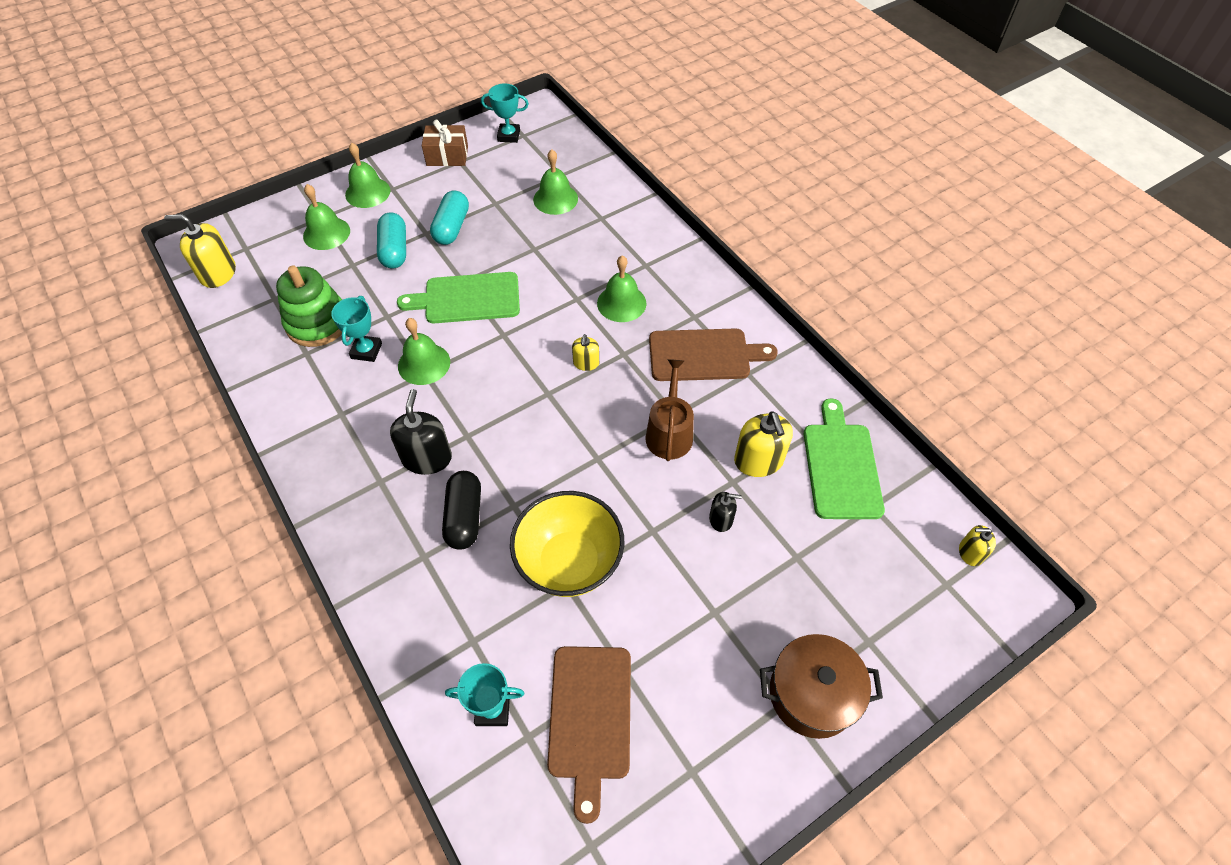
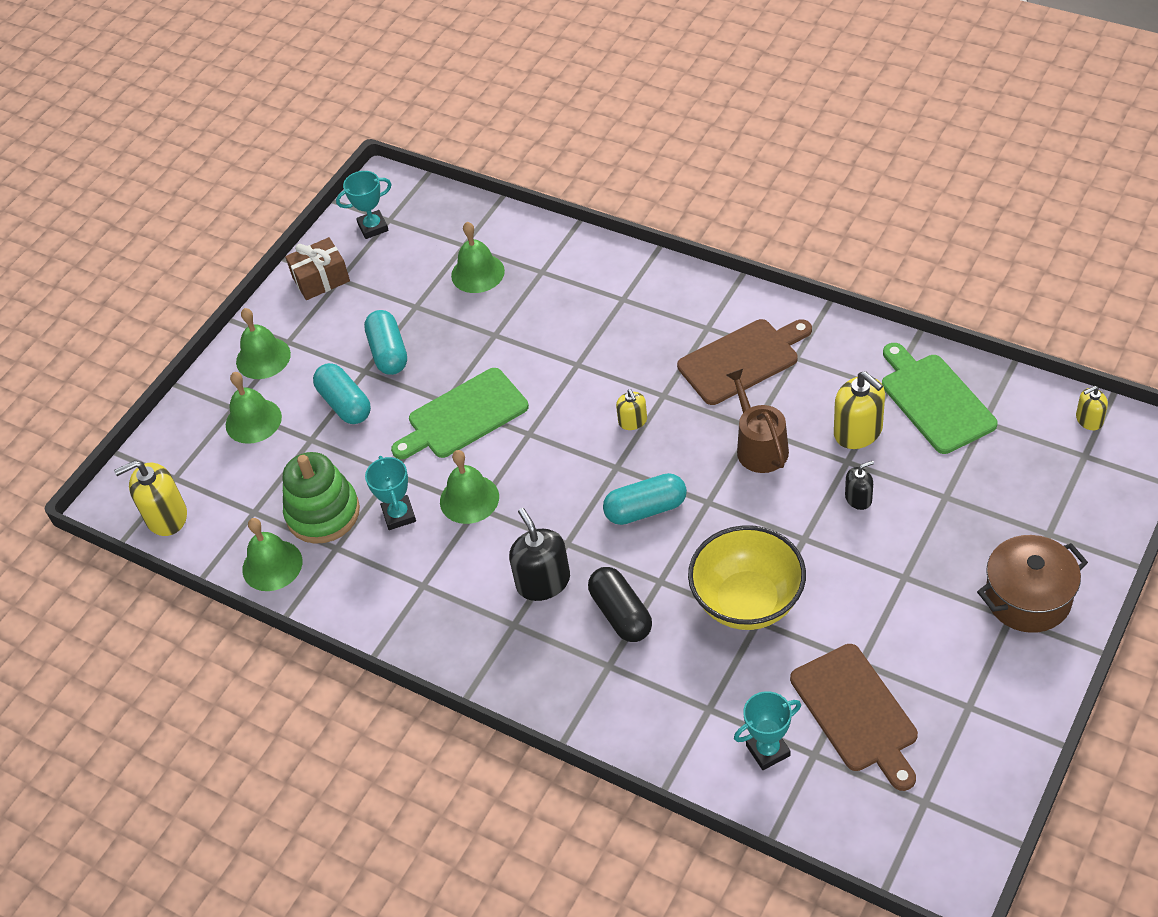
camera: 20 degrees left, 5 degrees down
(545, 439) = (645, 509): none -> turquoise capsule
(621, 303) = (626, 347): green bell -> green bell (272, 565)

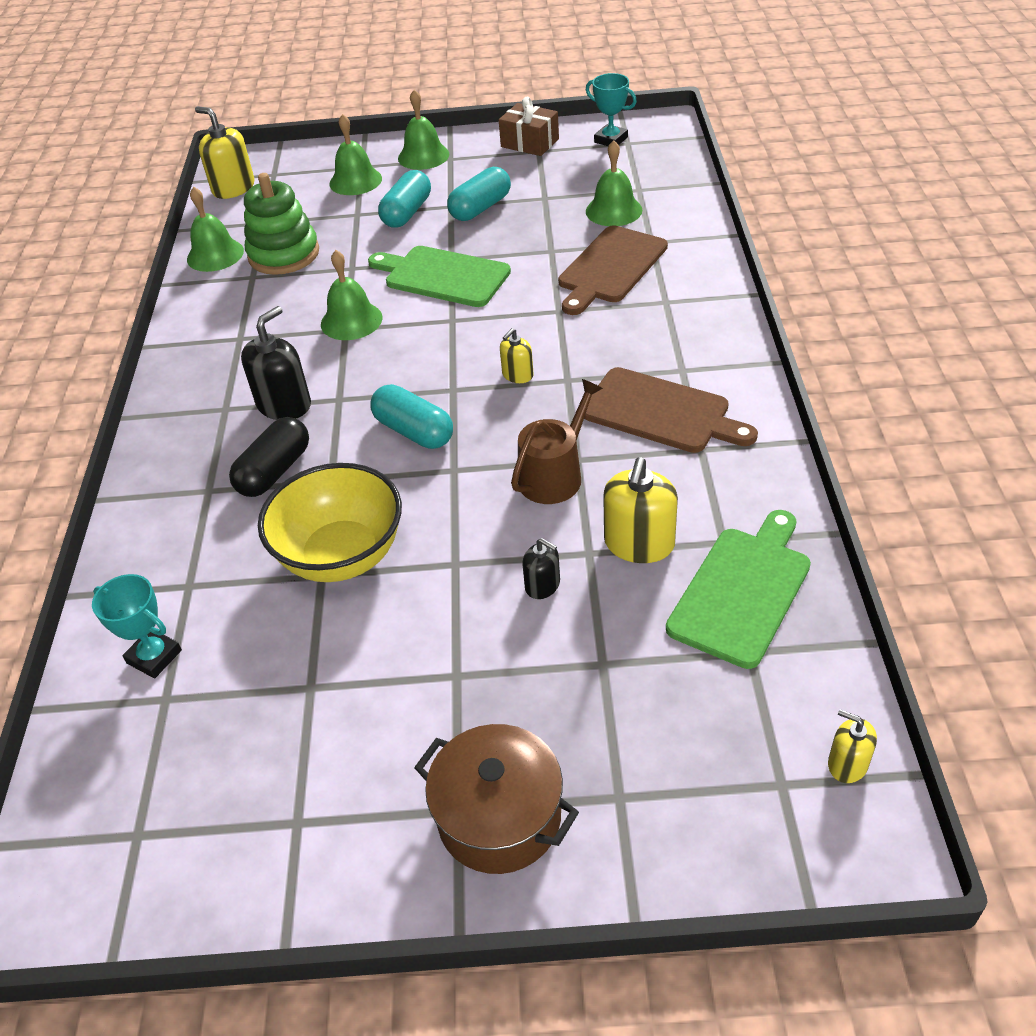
camera: 55 degrees right, 5 degrees down
(399, 515) = (307, 292): turquoise trophy -> none
(856, 712) = (238, 713): brown cutting board -> brown cutting board (610, 268)

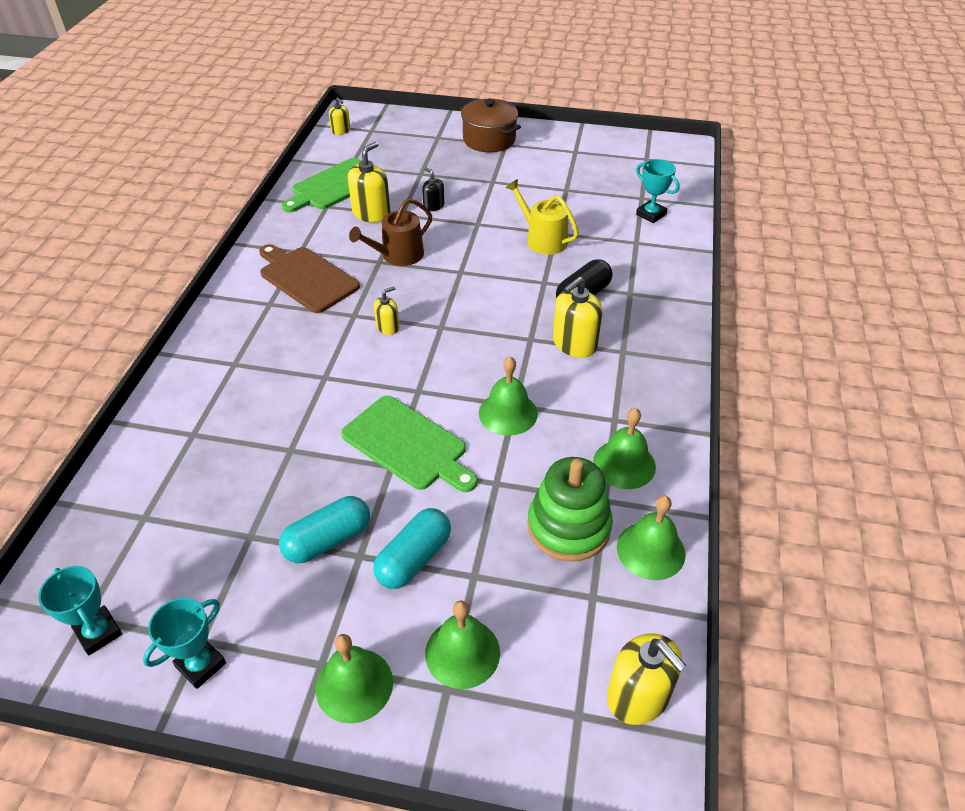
camera: 170 degrees left, 0 degrees up
(284, 405) = (574, 344): black soap dispenser -> yellow soap dispenser
(342, 556) = (542, 239): yellow bowl -> yellow watering can
(414, 431) = (479, 302): turquoise capsule -> none
(529, 143) = (201, 665): brown gift -> turquoise trophy
(610, 268) = (251, 412): brown cutting board -> none
(613, 210) = (194, 490): green bell -> green bell (624, 464)

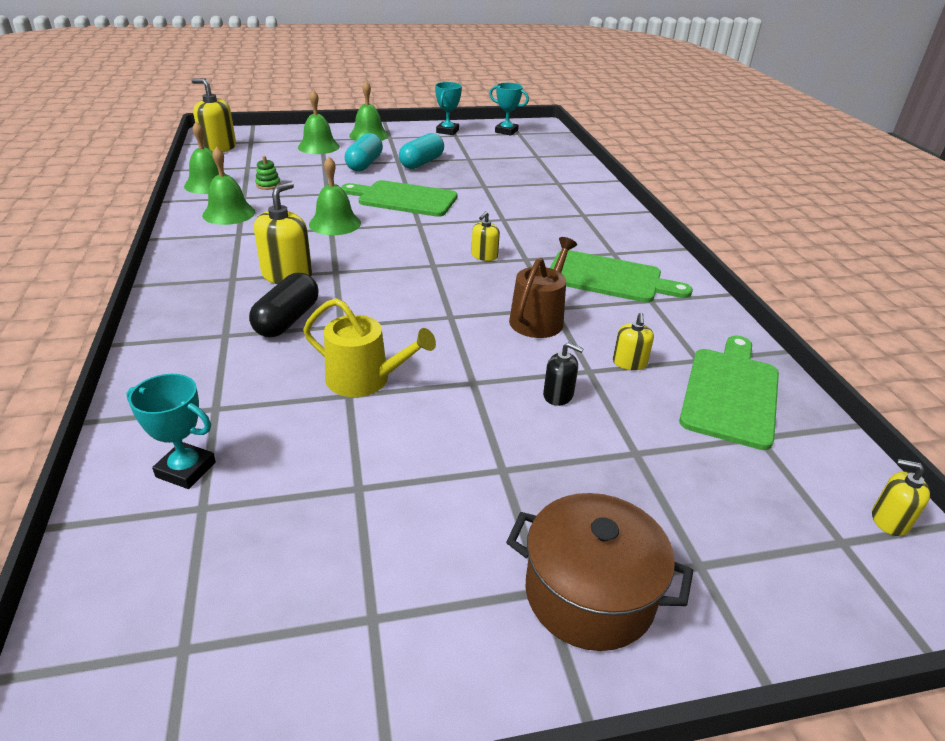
camera: 155 degrees right, 10 degrees down
(306, 278) = (609, 278): brown cutting board -> green cutting board
(371, 213) = (629, 363): yellow soap dispenser -> yellow soap dispenser, size x0.56
(568, 526) = (268, 185): green stacking toy -> green stacking toy, size x0.41

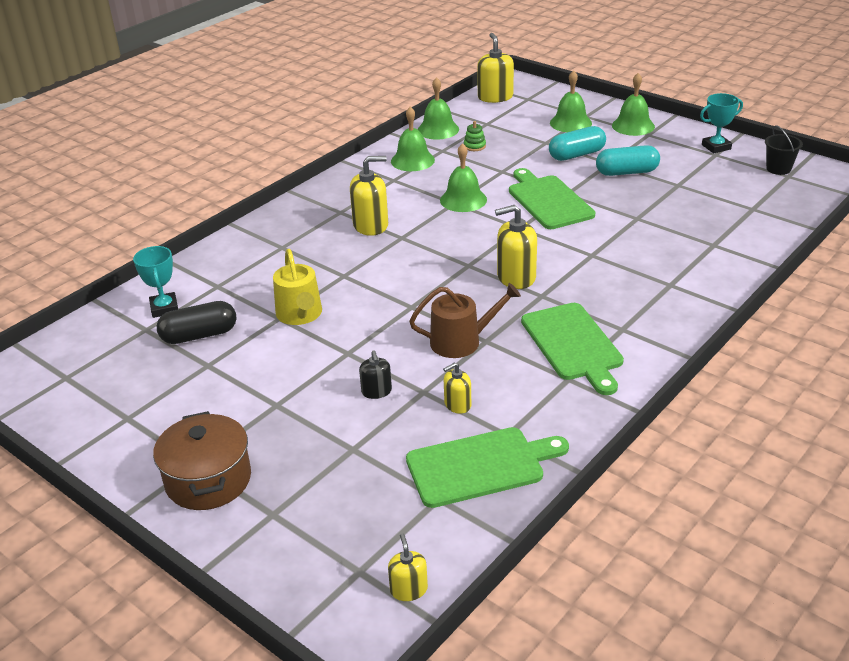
camera: 55 degrees right, 0 degrees up
(287, 320) = (323, 255): black capsule -> black capsule (199, 335)
(484, 256) = (516, 277): yellow soap dispenser -> yellow soap dispenser, size x1.78
(506, 131) = (778, 169): turquoise trophy -> black bucket

